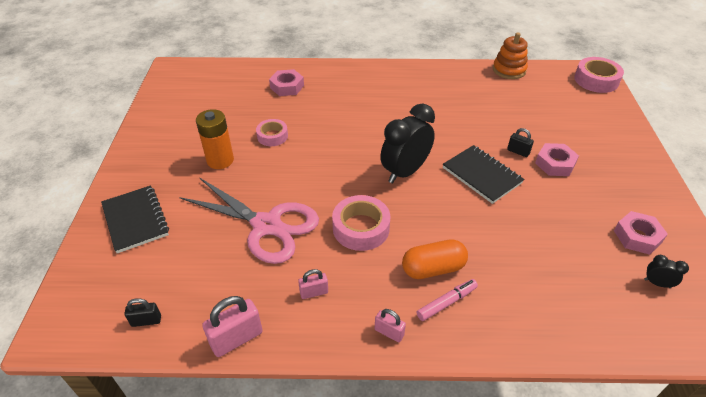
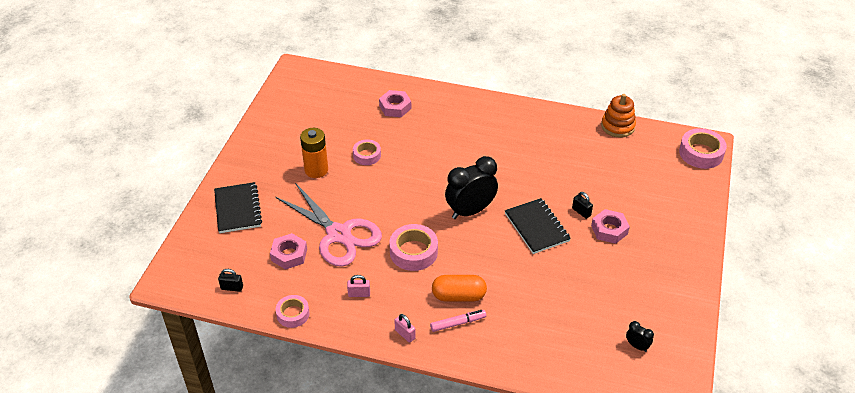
camera: 15 degrees right, 0 degrees up
(237, 339) = (293, 314): pink padlock -> pink tape
(637, 236) = (644, 307): pink nut -> pink nut (289, 254)

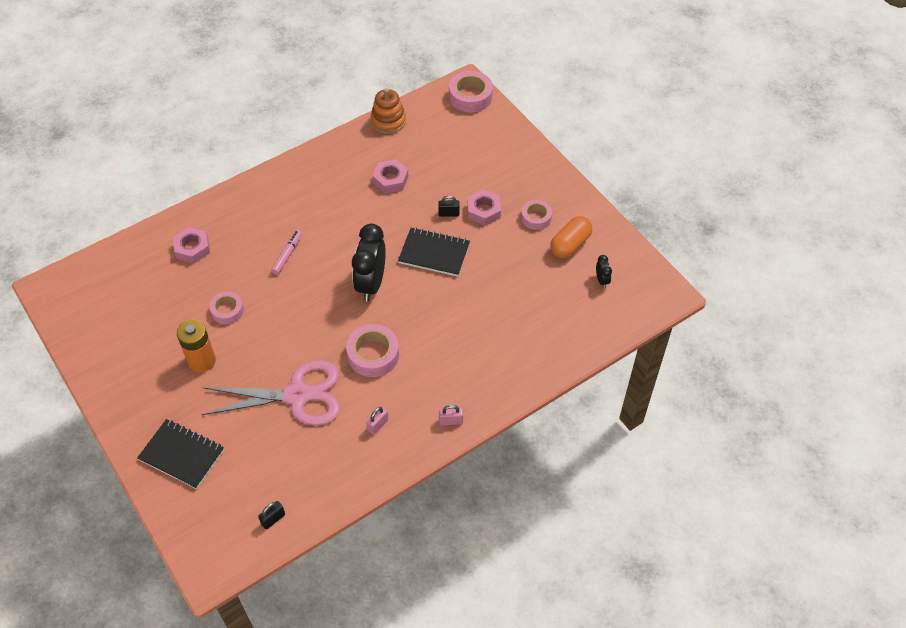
camera: 50 degrees left, 10 degrees up
(289, 254) = (281, 449): pink nut -> pink nut (390, 179)
(293, 314) = (350, 489): pink tape -> pink tape (536, 217)
(457, 323) = (475, 377): pink marker -> pink marker (287, 255)
(458, 296) = (449, 356): orange capsule -> orange capsule (570, 244)
(637, 346) = (602, 280): black clock -> black clock turned 90 degrees clockwise

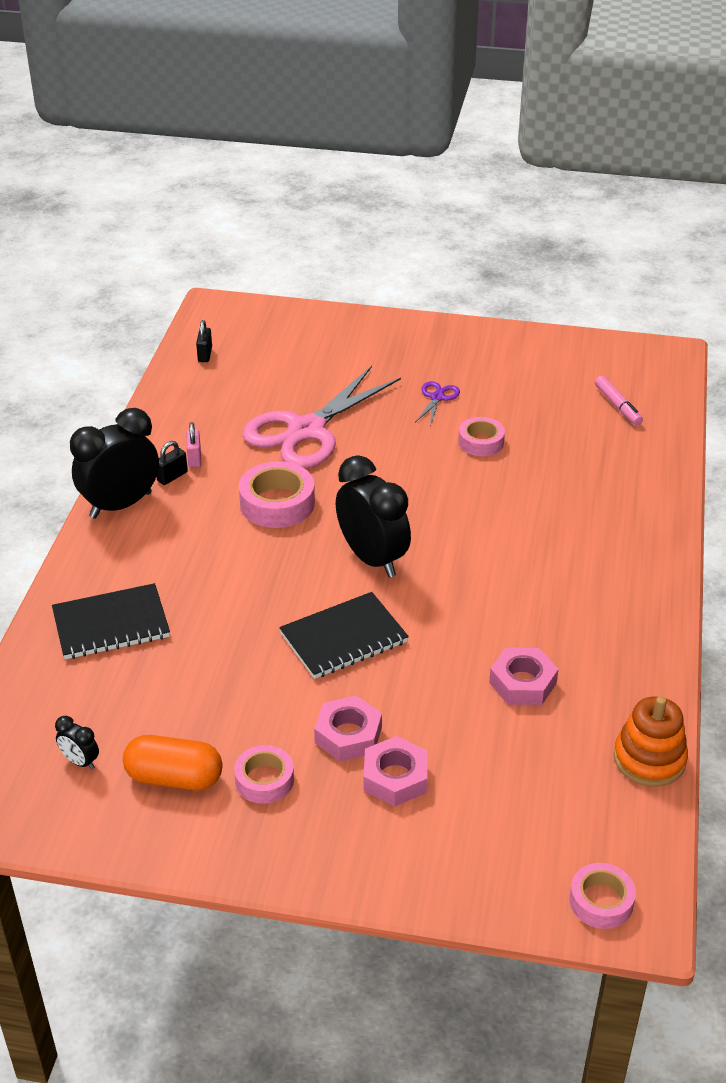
camera: 135 degrees right, 15 degrees down
(182, 455) = (346, 341): black notebook -> black notebook (111, 624)
(192, 248) = (608, 462): pink nut -> pink nut (395, 777)
(202, 361) = (437, 397): orange battery -> purple scissors
(287, 255) = (506, 522): pink marker -> pink marker (617, 405)
(448, 213) = (389, 697): black padlock -> black padlock (172, 476)
(451, 421) = (121, 505): pink padlock -> black clock
(470, 96) = (601, 901): pink tape -> pink tape, size x0.64
(570, 244) = (174, 778): orange capsule -> orange capsule turned 75 degrees counterclockwise

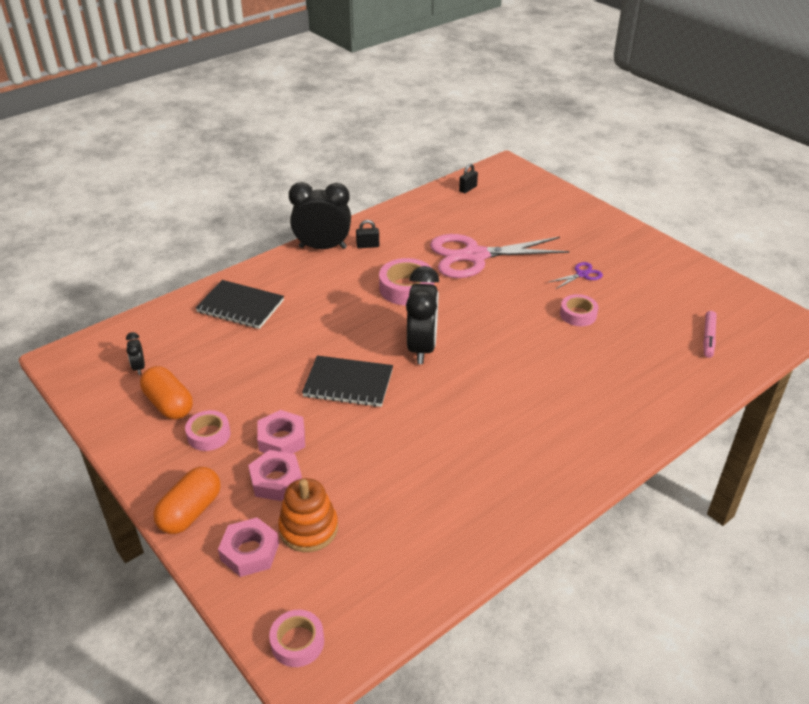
camera: 40 degrees right, 0 degrees up
(194, 458) = (392, 241): pink padlock -> none
(349, 864) = (190, 511): none -> orange capsule
(523, 683) = (420, 474): pink nut -> pink nut (250, 552)
(649, 759) = (442, 576): orange stacking toy -> orange stacking toy (308, 528)

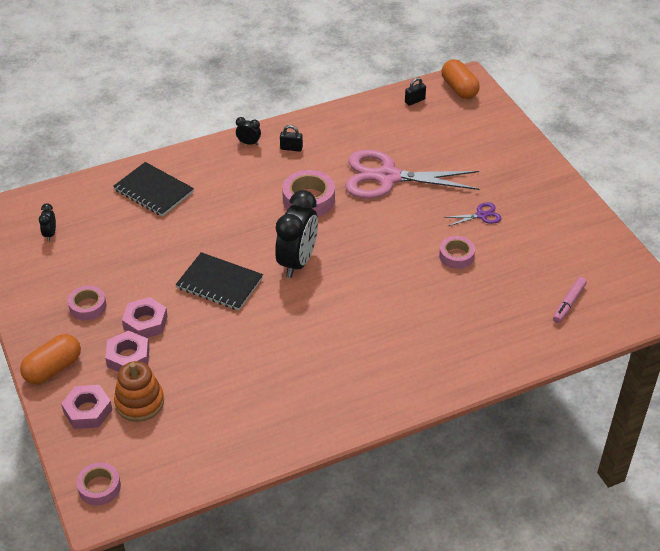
camera: 15 degrees right, 5 degrees up
(169, 404) = (64, 273): orange capsule -> orange capsule (459, 89)
(323, 247) = (249, 143): black clock -> black clock, size x0.44

